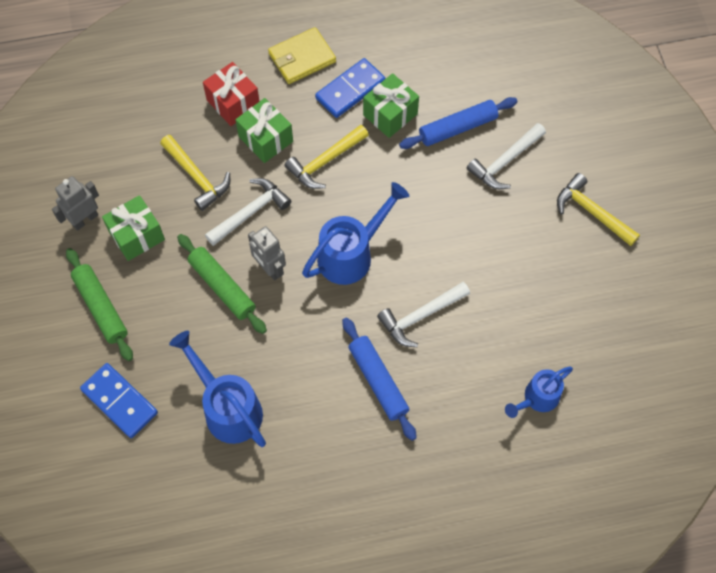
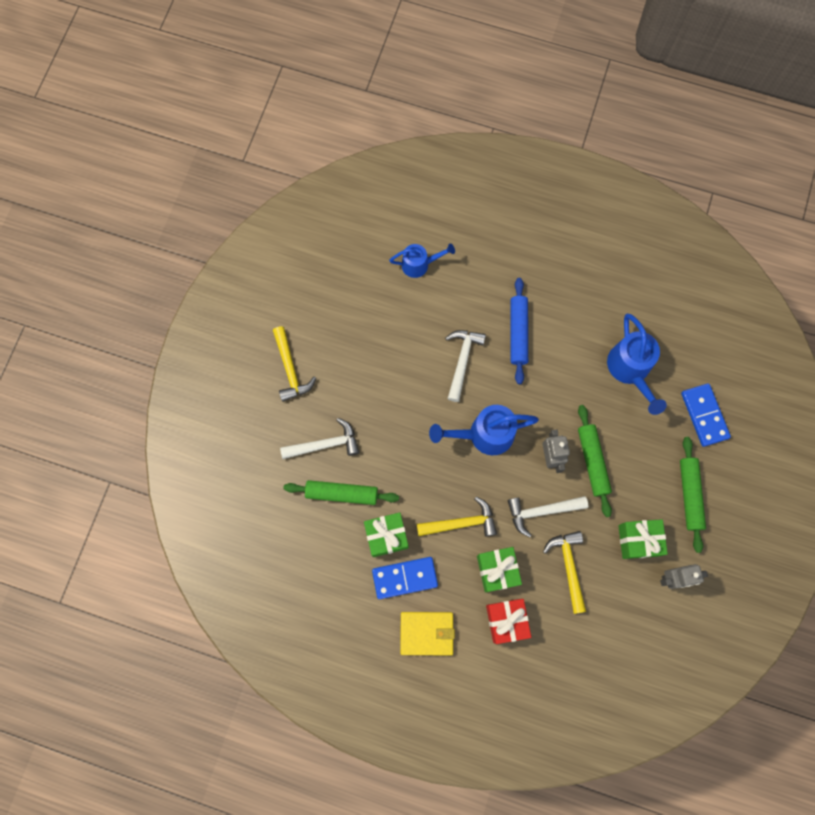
camera: 150 degrees left, 10 degrees up
(421, 316) = (462, 361): white hammer -> white hammer turned 75 degrees counterclockwise
(457, 128) = (342, 493): blue rolling pin -> green rolling pin

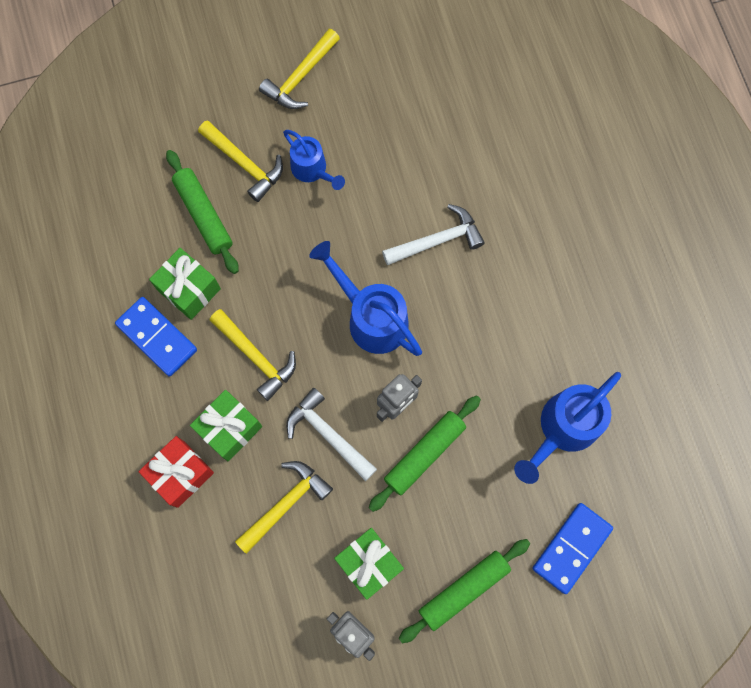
camera: 55 degrees right, 0 degrees up
(325, 444) = (244, 164): white hammer -> yellow hammer
(419, 264) = (513, 126): blue watering can -> blue watering can (312, 170)
(426, 633) = (112, 399): yellow wallet -> none
(518, 333) = (514, 278): blue rolling pin -> none

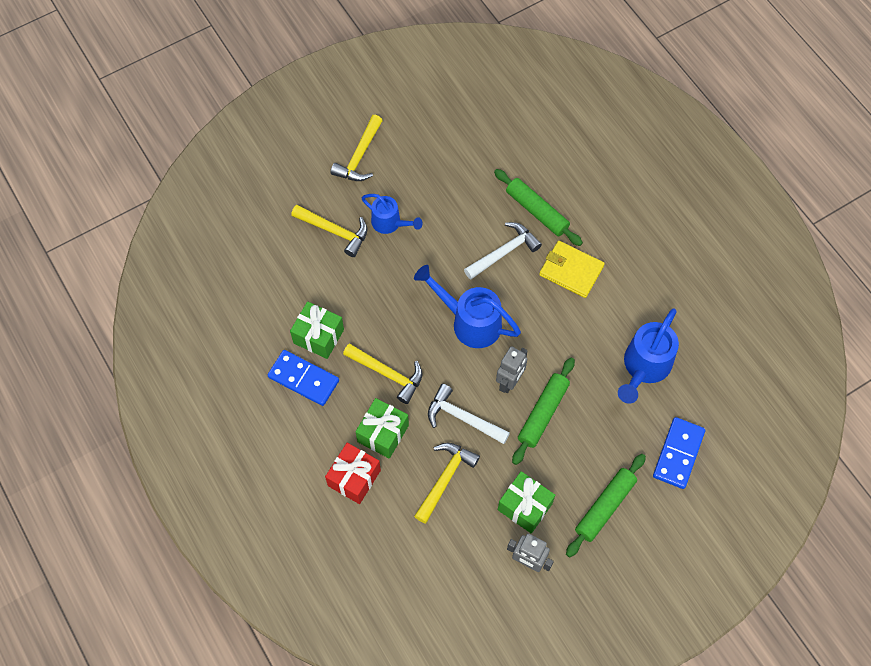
camera: 15 degrees left, 10 degrees down
(203, 215) = (313, 277): green rolling pin -> green rolling pin (537, 211)
(511, 284) = (571, 270): none -> yellow wallet

